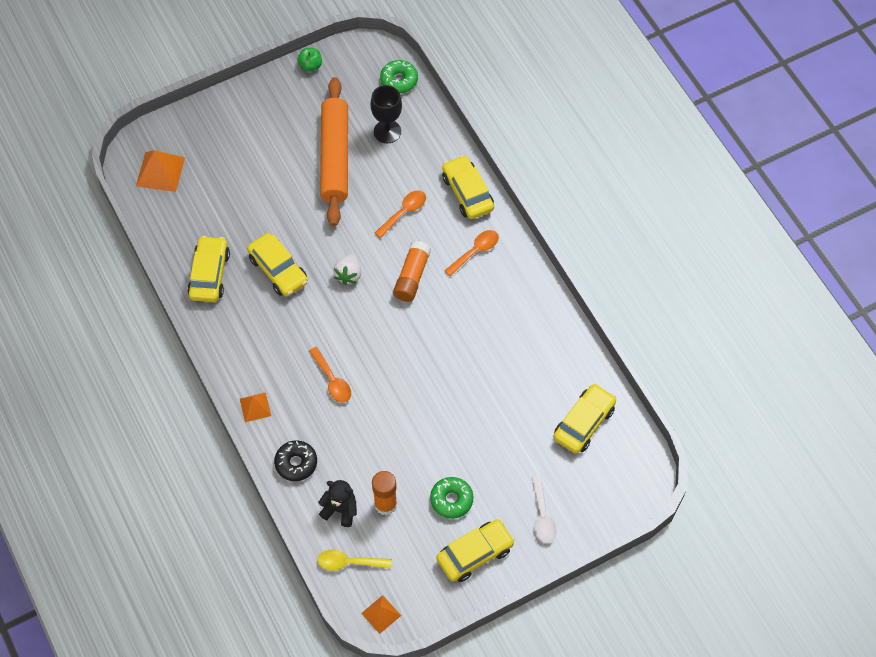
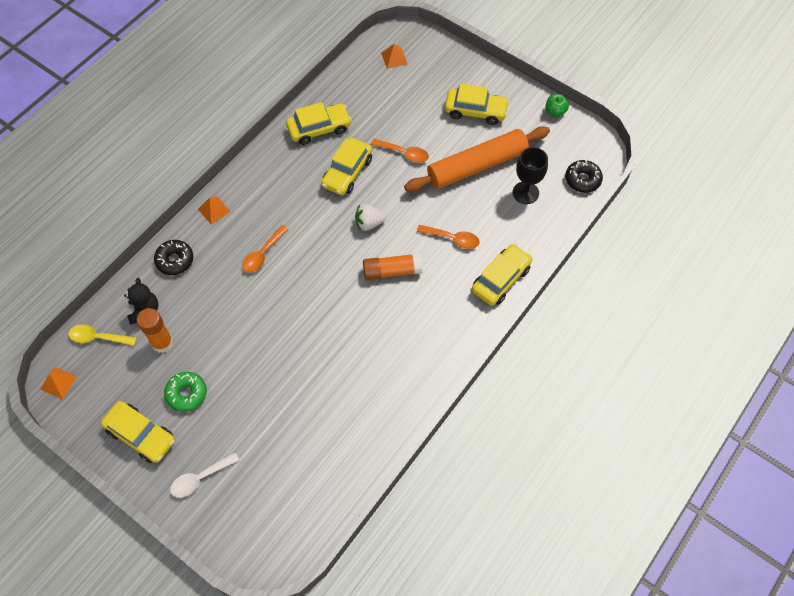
camera: 65 degrees right, 0 degrees up
(160, 171) = (394, 58): orange pyramid -> orange pyramid, size x0.61
(348, 562) = (98, 337): yellow spoon -> yellow spoon turned 60 degrees counterclockwise
(399, 80) = (582, 180): green donut -> black donut
(475, 251) = (444, 310): orange spoon -> orange spoon (404, 153)
(584, 423) = (311, 477): yellow car -> yellow car (475, 111)

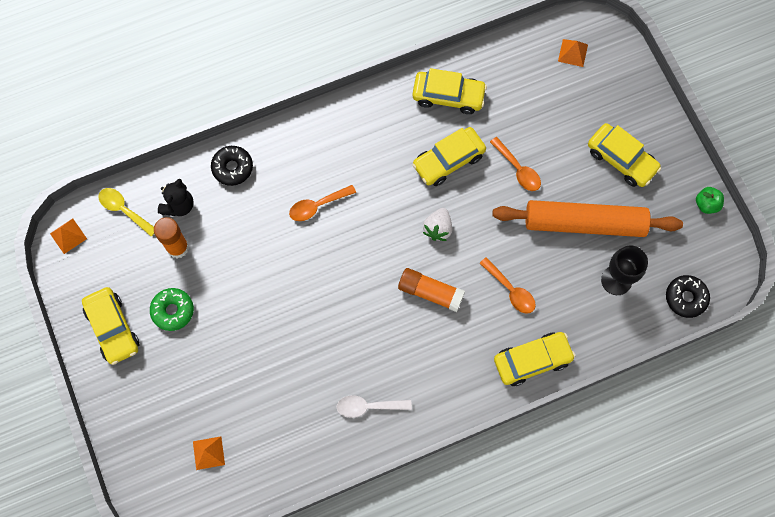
camera: 30 degrees right, 10 degrees up
(200, 478) = (142, 399): white spoon -> white spoon (368, 407)
(214, 210) = (297, 133): orange pyramid -> orange pyramid (208, 453)
(369, 223) = (438, 228): white strawberry -> white strawberry turned 90 degrees counterclockwise

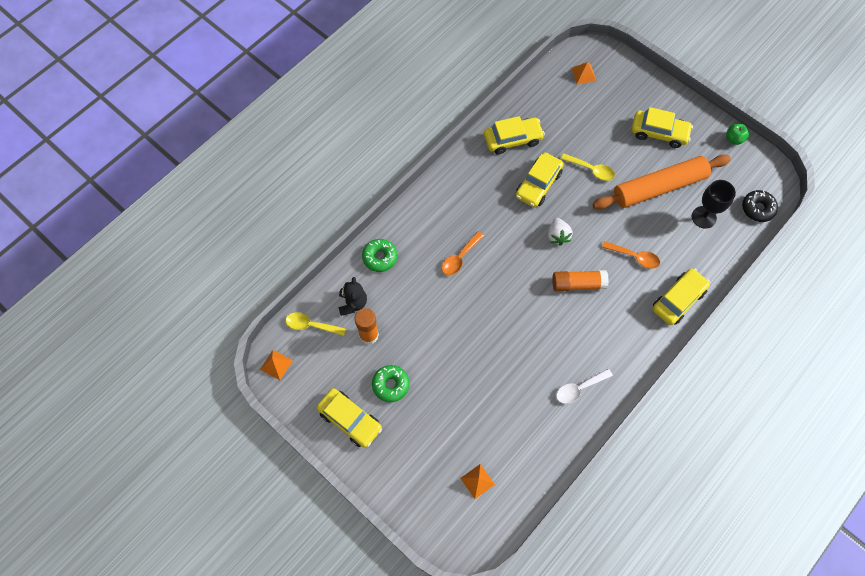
camera: 25 degrees left, 5 degrees down
(232, 168) = (380, 257): black donut -> green donut
(518, 169) = (591, 170): orange spoon -> yellow spoon

